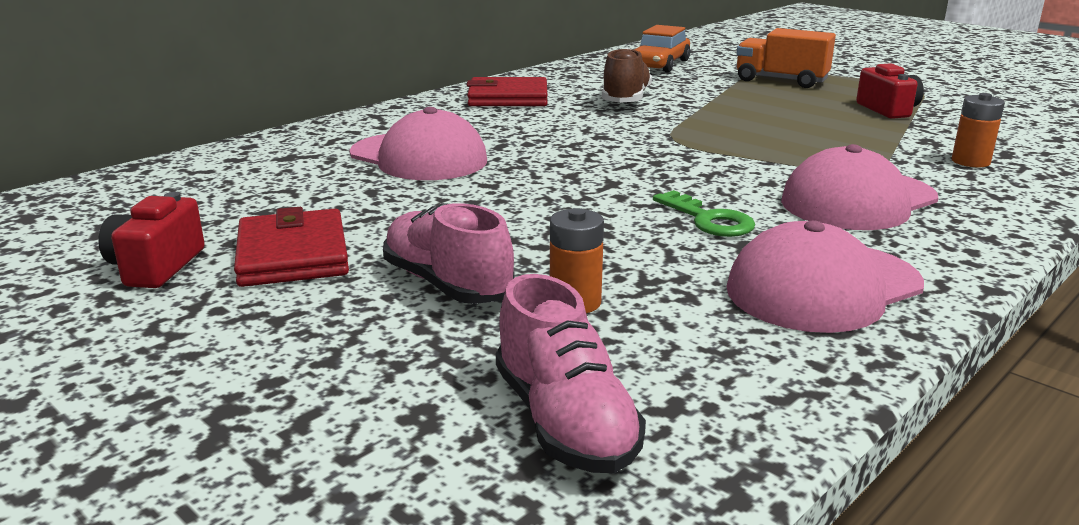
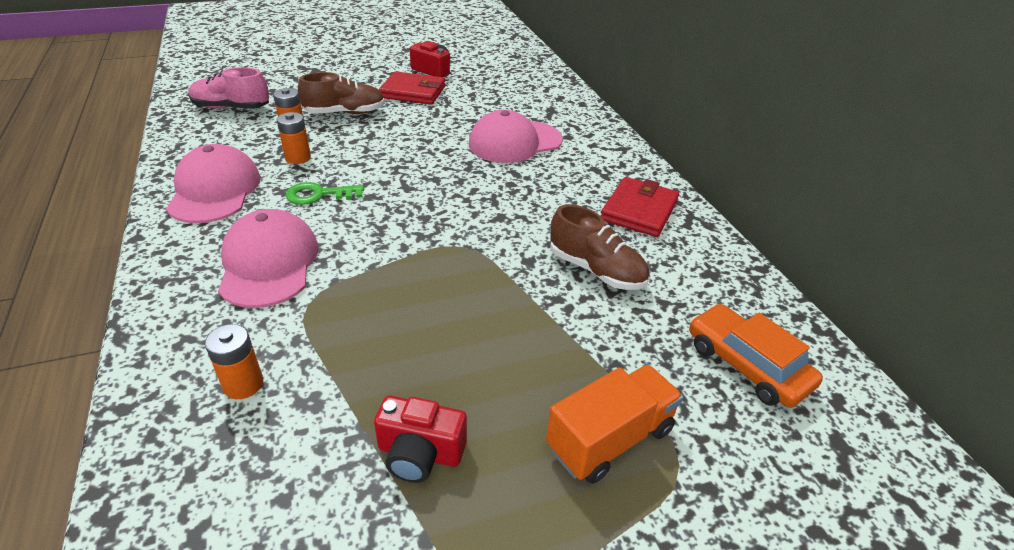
camera: 115 degrees right, 15 degrees up
(447, 284) = (345, 113): pink shoe -> brown shoe
(649, 265) = (298, 158): none -> orange battery

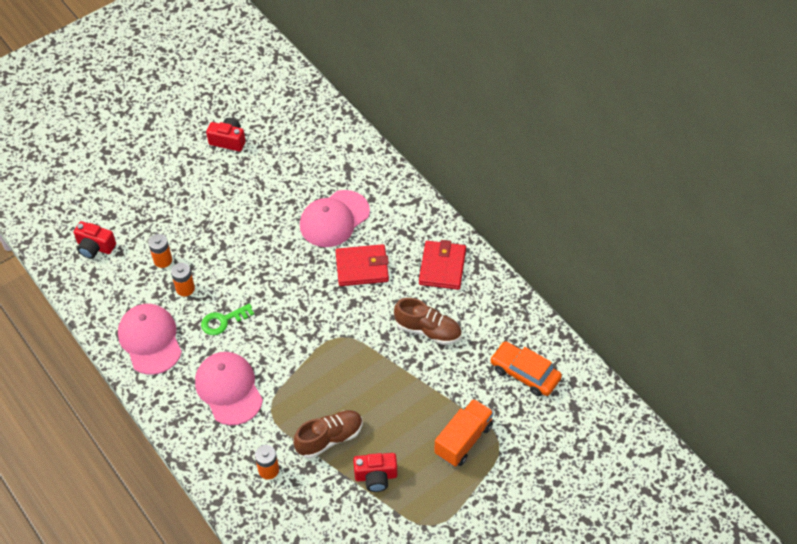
camera: 15 degrees left, 15 degrees up
(231, 108) = (95, 247): pink shoe -> red camera
(345, 113) = (188, 224): brown shoe -> brown shoe (329, 438)
(413, 92) = (227, 178): red wallet -> red wallet (362, 267)

